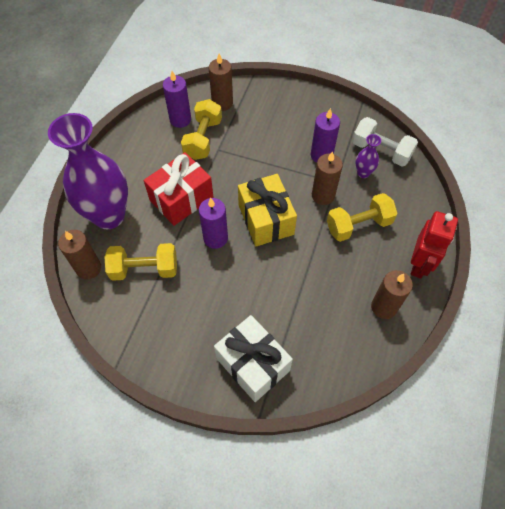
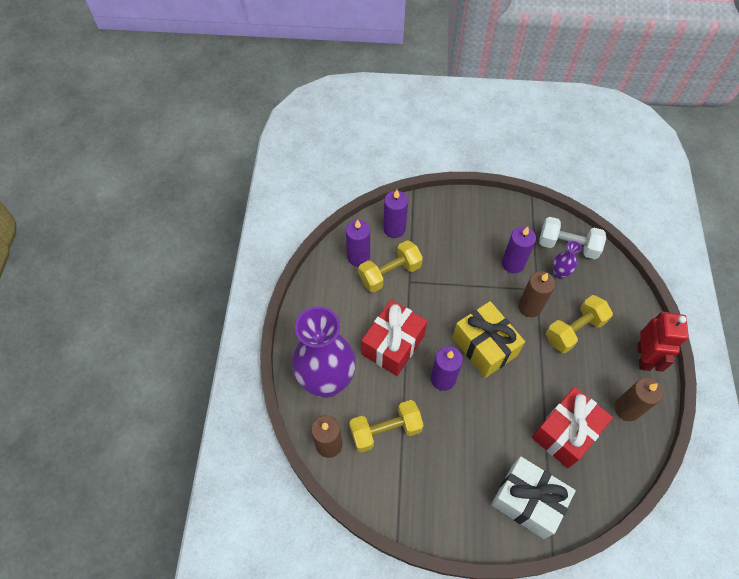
camera: 15 degrees left, 0 degrees up
(203, 139) = (390, 273): yellow dumbbell -> yellow dumbbell turned 60 degrees clockwise
(222, 103) = (394, 229): brown candle -> purple candle
(314, 313) = (565, 433): none -> red gift

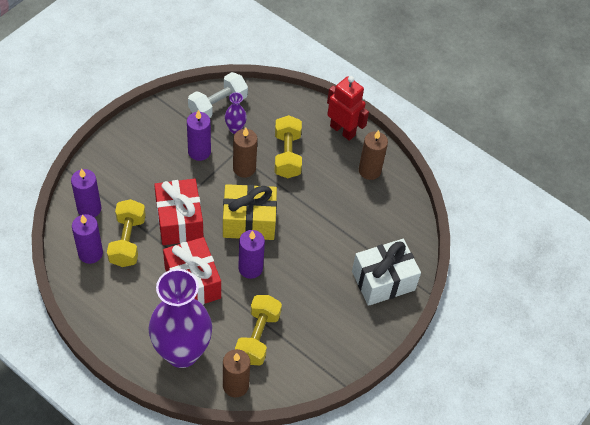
camera: 60 degrees left, 5 degrees down
(565, 433) = (356, 220): red gift -> red gift (179, 221)

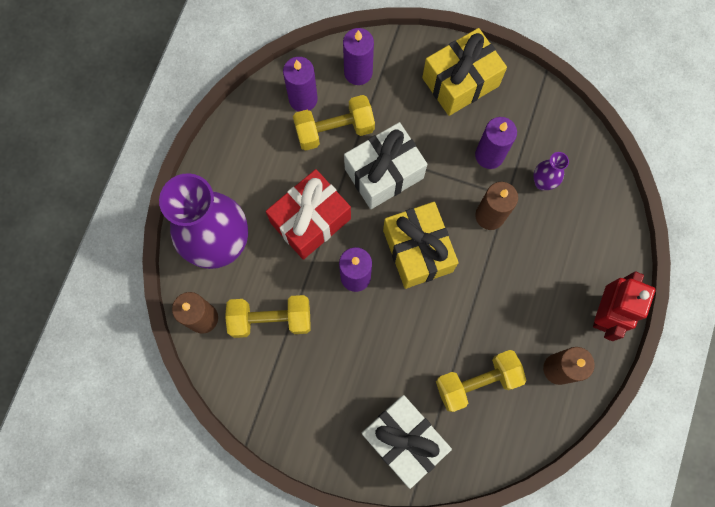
camera: 75 degrees right, 20 degrees up
(134, 147) = (460, 82): none -> yellow gift
(179, 221) = (384, 173): red gift -> white gift
(218, 105) = (567, 149): white dumbbell -> none
(287, 155) = (533, 259): yellow dumbbell -> yellow dumbbell (477, 382)

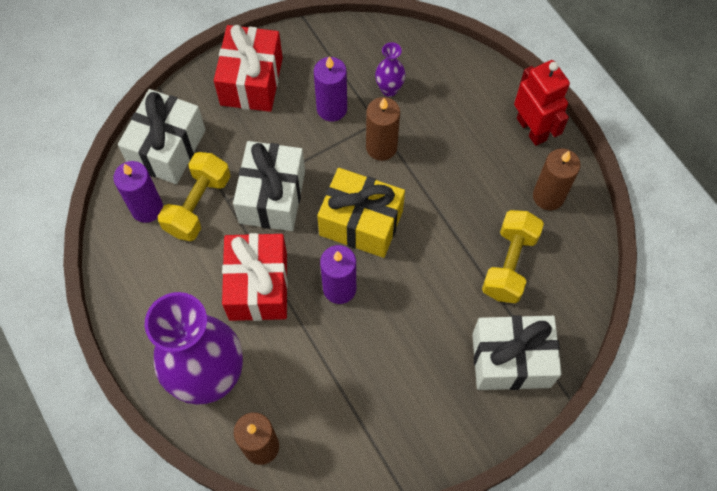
camera: 50 degrees left, 10 degrees down
(271, 319) = (314, 388): yellow dumbbell -> none
(358, 72) = (167, 148): purple candle -> white gift
(460, 82) = (251, 81): yellow gift -> red gift

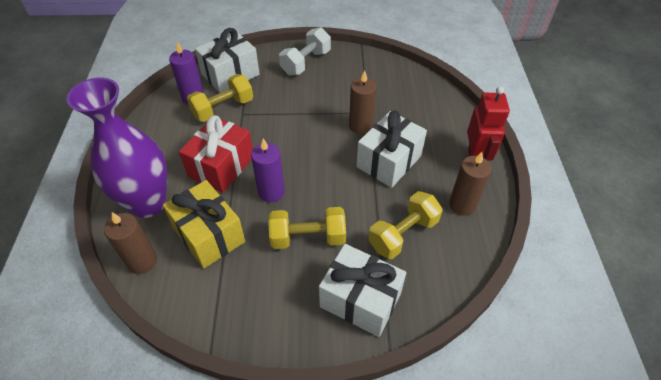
camera: 30 degrees right, 15 degrees down
(251, 81) = (306, 62): red gift -> white dumbbell
(272, 197) = (270, 123): white gift -> white gift (389, 161)
(332, 108) = (344, 94): purple candle -> none
(361, 223) = (315, 161): yellow gift -> yellow gift (209, 235)
(389, 89) = (389, 99): purple vase -> none
(416, 321) = (308, 237): none -> yellow dumbbell

